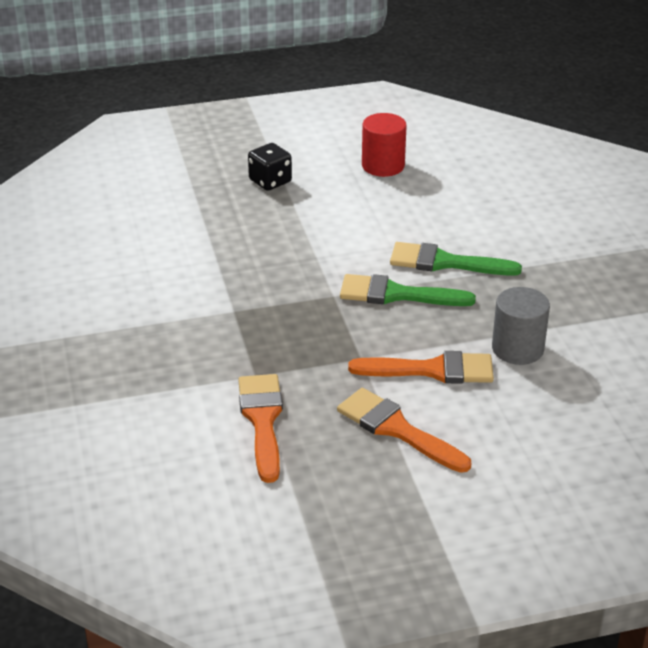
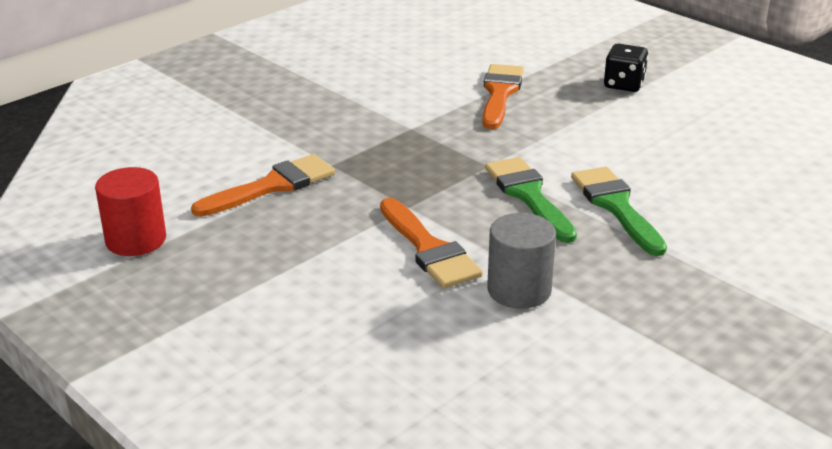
camera: 60 degrees right, 5 degrees down
(383, 166) = (735, 127): red cylinder -> red cylinder (136, 240)
(397, 429) = (319, 256): orange brush -> orange brush (500, 94)

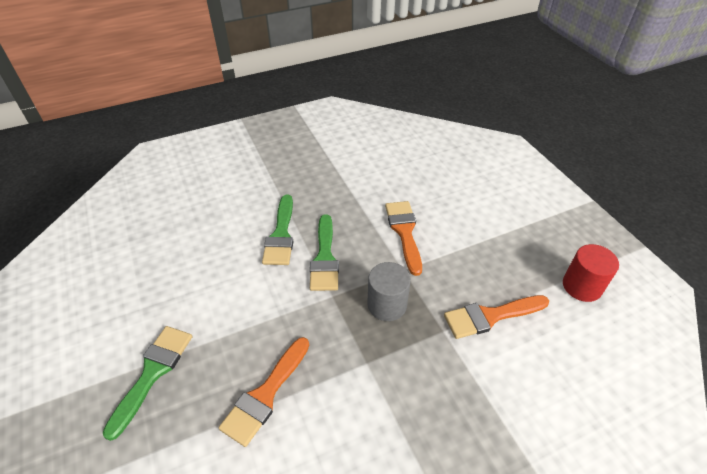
camera: 160 degrees left, 15 degrees up
(519, 290) = (371, 195): grey cylinder -> grey cylinder (387, 305)
(624, 84) = (152, 373): black dice -> green brush

